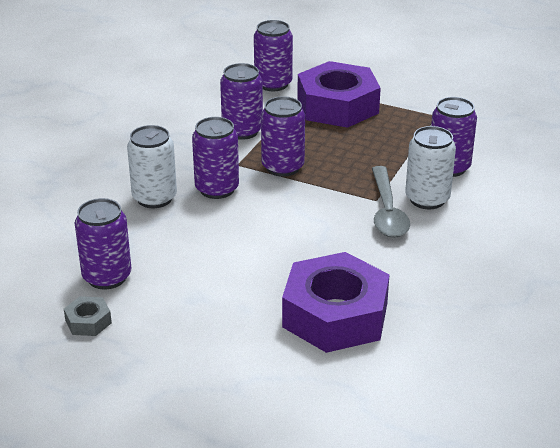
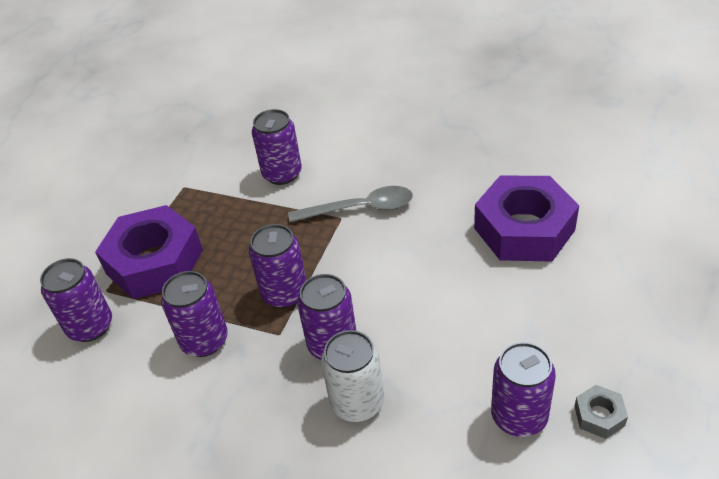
camera: 90 degrees left, 10 degrees up
(427, 199) = (337, 185): white can -> none

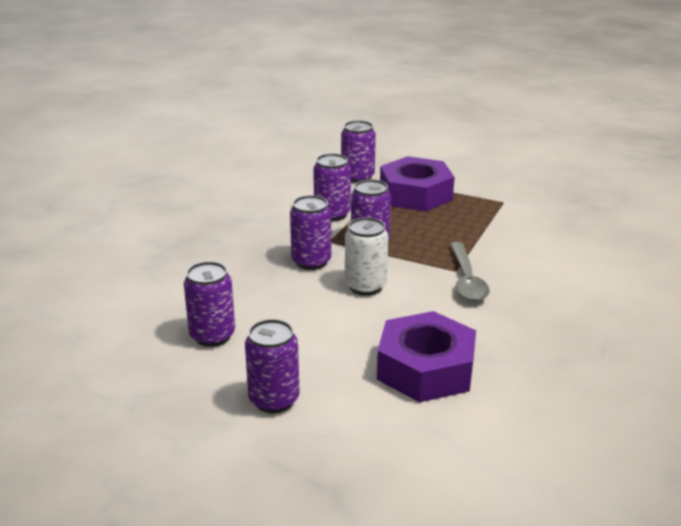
camera: 90 degrees right, 15 degrees down
(282, 174) = (519, 244): purple can -> purple can (274, 400)
(357, 403) = (255, 269): white can -> white can (365, 286)
(599, 415) = (195, 375): grey nut -> none

